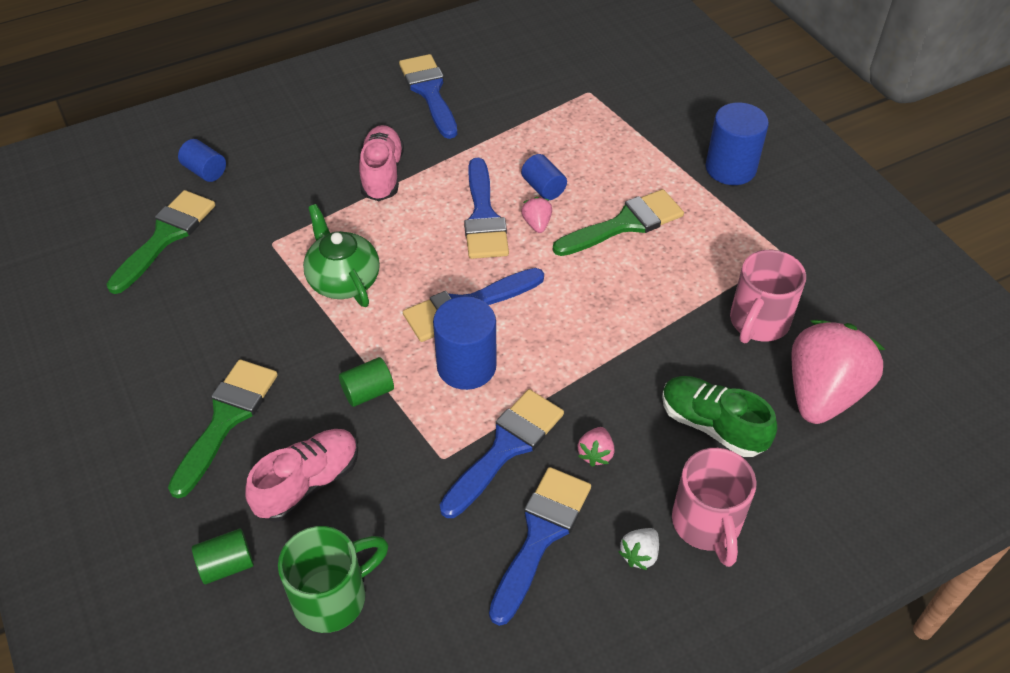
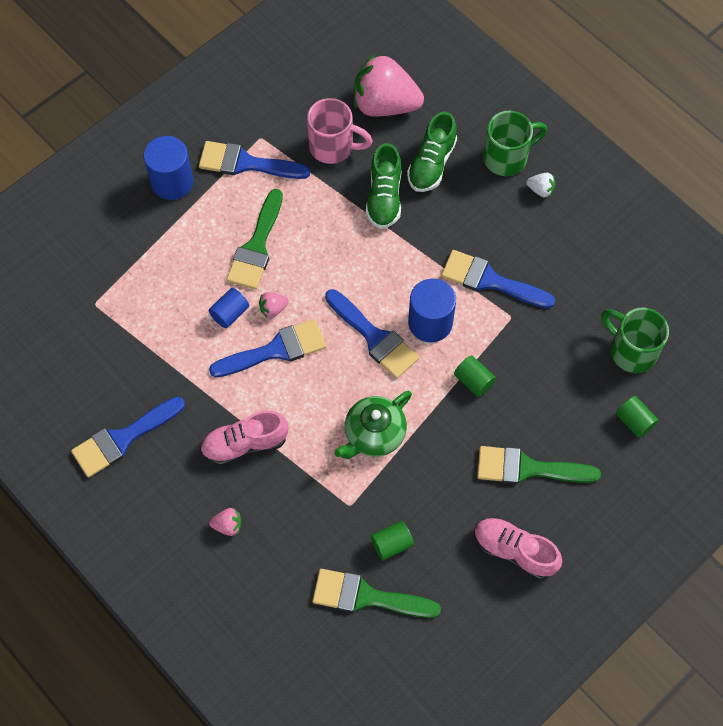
camera: 105 degrees left, 15 degrees up
(205, 171) = (278, 599): blue cylinder -> none
(209, 268) = (392, 544): none -> green cylinder
(308, 483) = (559, 394): pink shoe -> pink shoe (514, 551)
(541, 535) = (547, 246): blue brush -> blue brush (246, 163)
(595, 454) = (476, 227): pink strawberry -> pink strawberry (228, 525)
(625, 224) = (256, 246): green brush -> green brush turned 120 degrees counterclockwise
(668, 360) = (384, 197): none -> green shoe
(707, 525) = (507, 157): pink mug -> green mug

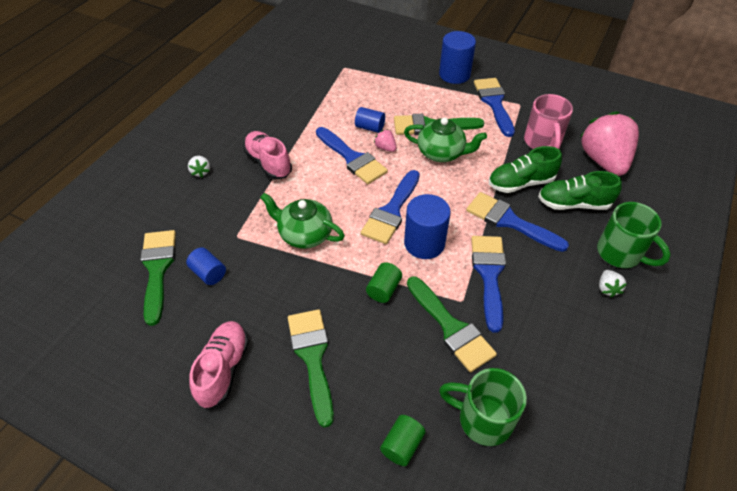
camera: 70 degrees right, 15 degrees down
(123, 438) = (252, 105): blue brush -> blue brush (509, 221)
(228, 525) = (200, 172): pink strawberry -> white strawberry
(307, 254) = (441, 153): none -> green teapot
(392, 544) = (208, 273): green cylinder -> blue cylinder
(536, 338) = (451, 327): none -> green brush
(631, 350) = (482, 419): green mug -> green mug turned 90 degrees counterclockwise

